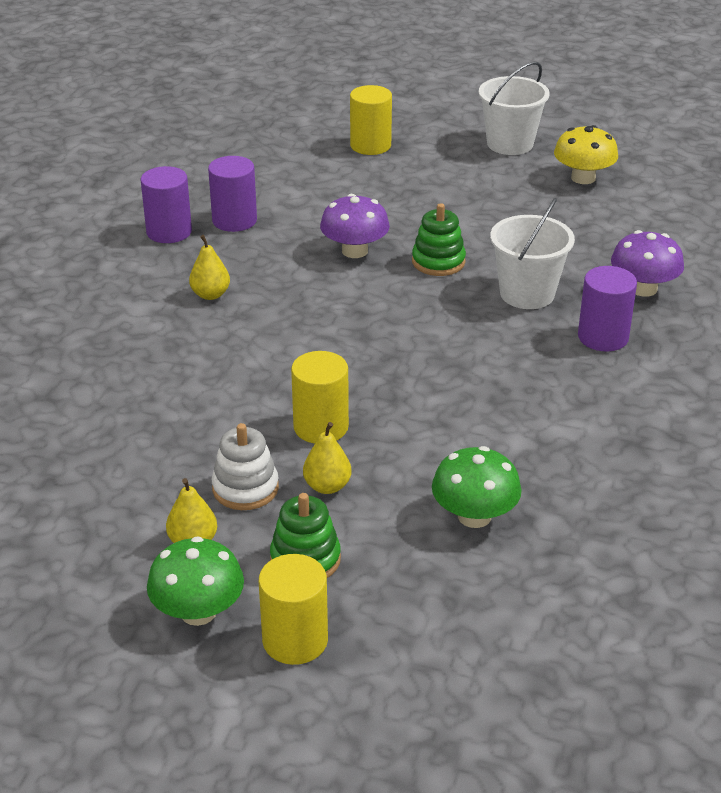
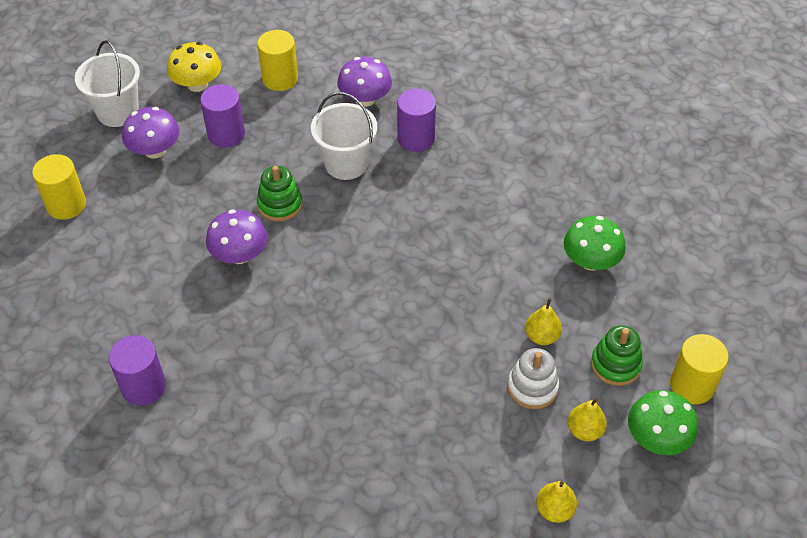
camera: 75 degrees left, 15 degrees up
(210, 294) = (264, 369): yellow pear -> yellow pear (554, 510)
(234, 220) = (148, 331): purple cylinder -> purple cylinder (226, 134)
(321, 427) = (472, 326): yellow cylinder -> yellow cylinder (280, 79)
(470, 174) = (155, 150): none -> purple mushroom

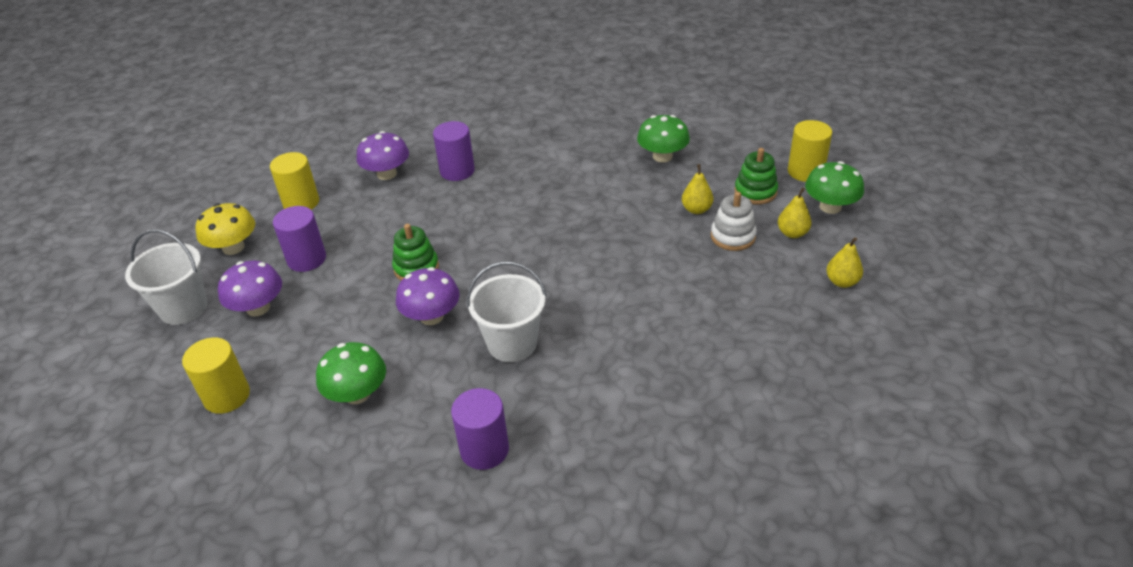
camera: 45 degrees left, 10 degrees down
(129, 273) = (357, 394): none -> green mushroom
(346, 163) = (429, 214): white bucket -> white bucket (512, 343)

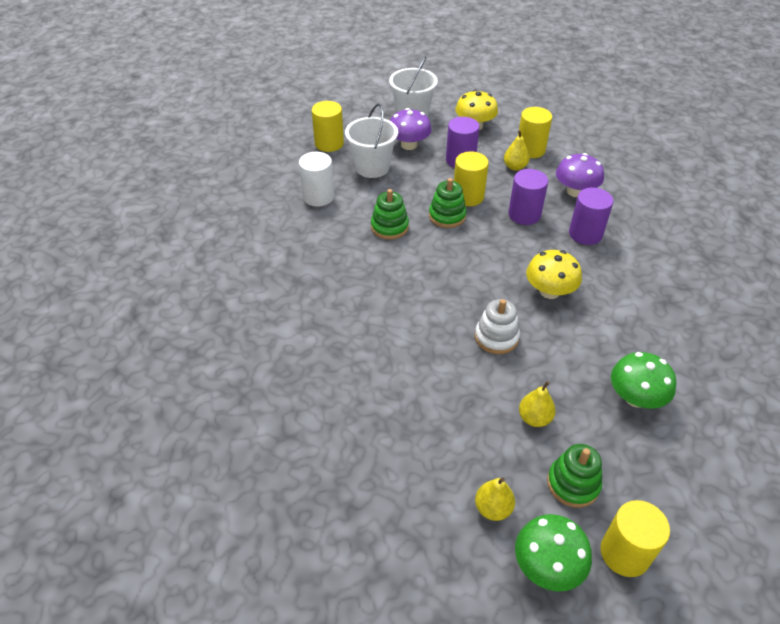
camera: 90 degrees right, 5 degrees up
(357, 394) = (318, 196): green mushroom -> white cylinder
(382, 252) = (468, 196): none -> yellow cylinder
(431, 316) = (389, 227): purple mushroom -> green stacking toy
(484, 449) = (253, 258): purple cylinder -> purple cylinder (524, 214)
(512, 343) = (353, 272): white bucket -> white bucket (372, 167)
(540, 196) = (549, 291): none -> yellow mushroom
(732, 236) = (487, 446): white stacking toy -> white stacking toy (496, 337)
(842, 282) = (405, 542): yellow pear -> yellow pear (515, 167)

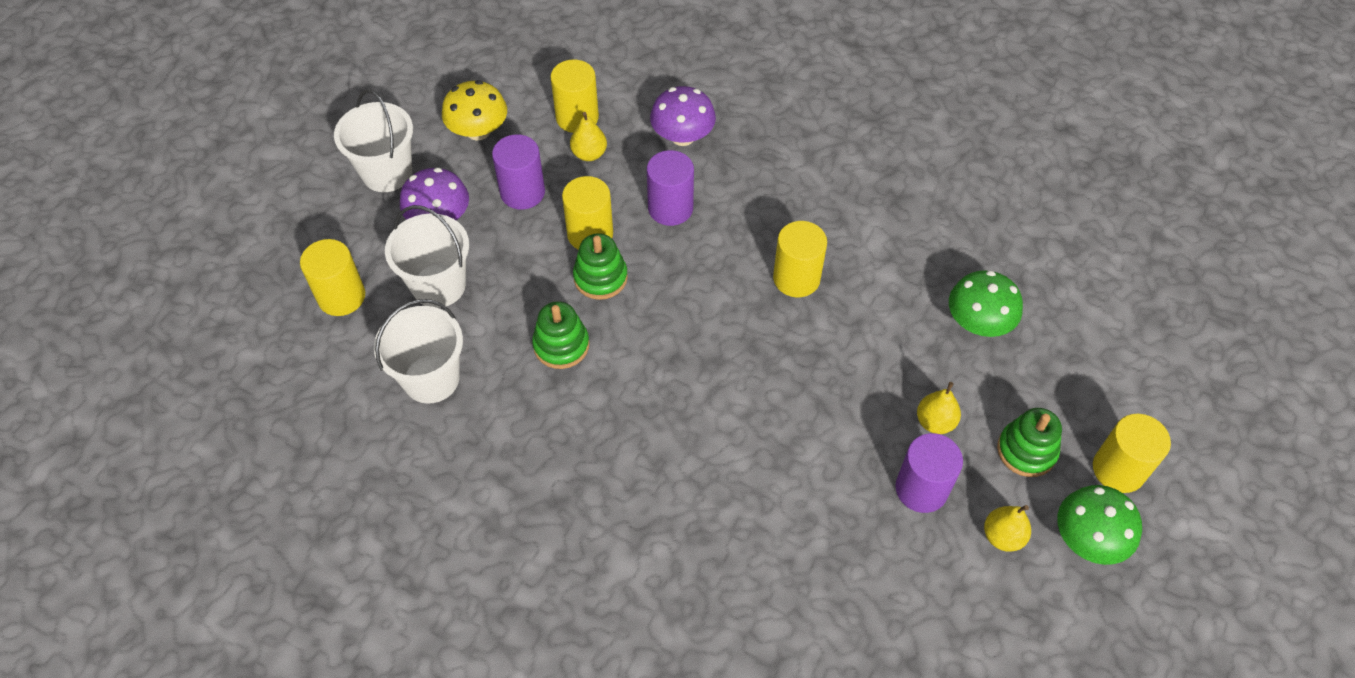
camera: 50 degrees left, 10 degrees up
(318, 196) = (431, 379): white cylinder -> white bucket
(496, 337) = (813, 373): white stacking toy -> none
(549, 291) = (796, 278): yellow mushroom -> yellow cylinder
(585, 234) = (750, 182): purple cylinder -> purple cylinder (921, 489)

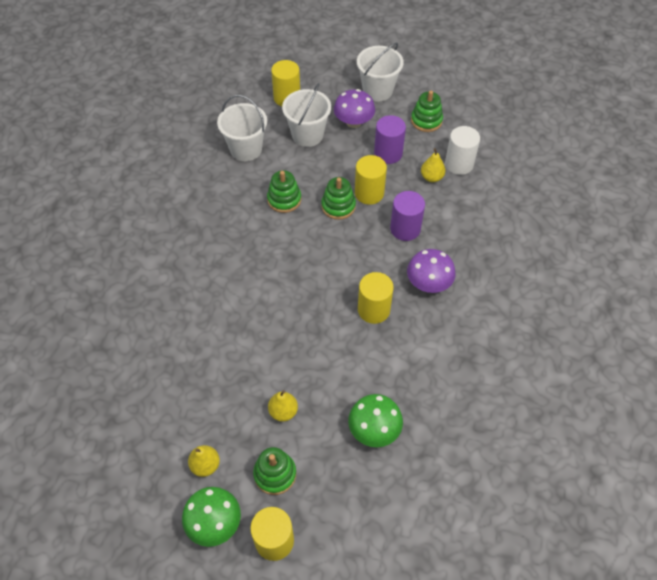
camera: 75 degrees right, 0 degrees up
(478, 131) = (426, 120): yellow mushroom -> green stacking toy
(577, 117) = (459, 164): yellow cylinder -> white cylinder
(682, 136) = (468, 222): purple mushroom -> purple mushroom (428, 283)
(921, 489) = (230, 410): purple cylinder -> none

